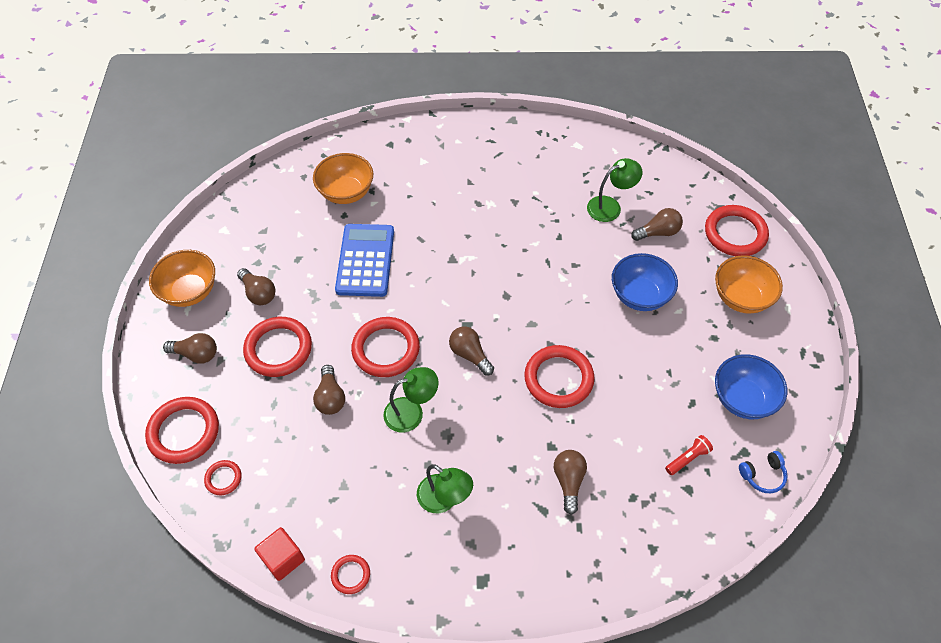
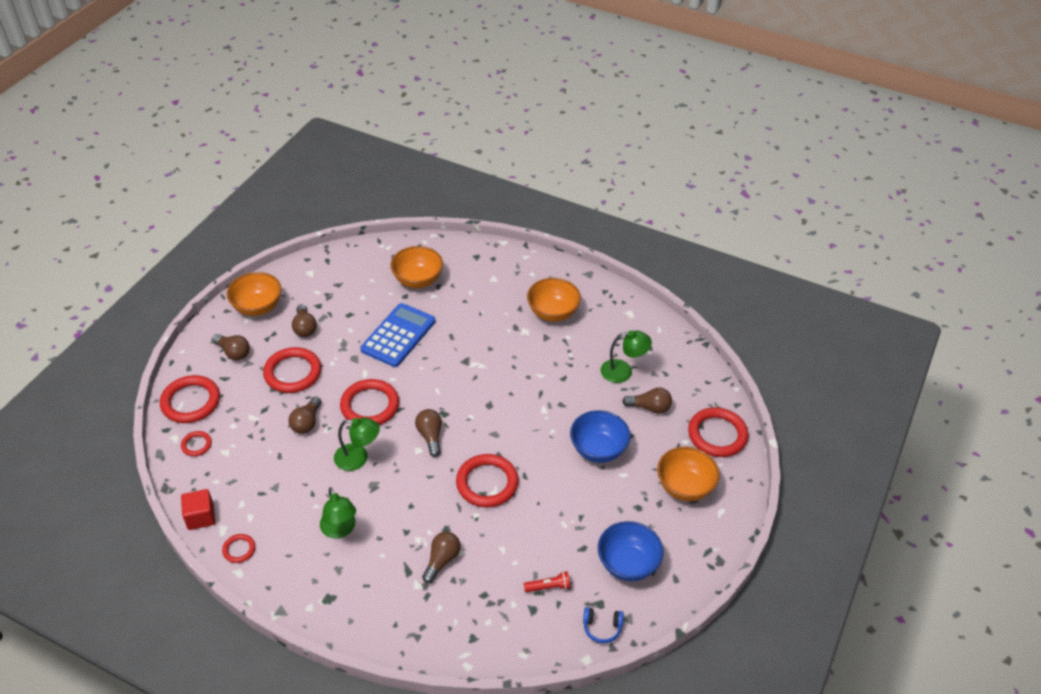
camera: 25 degrees right, 10 degrees down
(505, 173) = (553, 313): none -> orange bowl

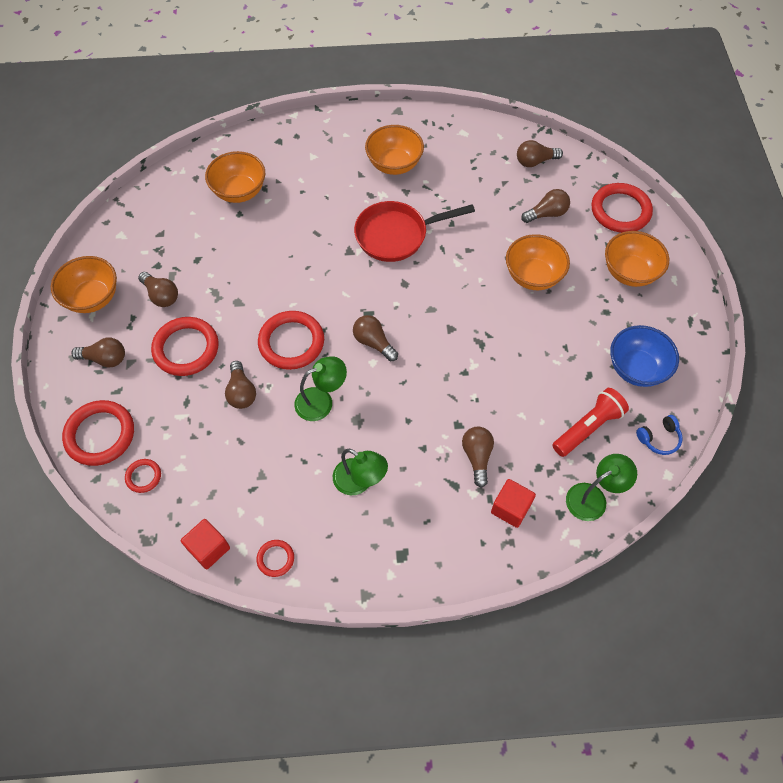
camera: 30 degrees left, 15 degrees up
(398, 335) = (264, 257): blue calculator -> none
(437, 612) = (510, 508): none -> red cube
(487, 483) = (460, 360): red ring -> none
(511, 366) = (396, 235): none -> red pan
(549, 587) = (588, 427): red flashlight -> red flashlight, size x1.72
(598, 449) = (533, 276): blue bowl -> orange bowl
(623, 371) = (499, 191): green lamp -> green lamp (593, 497)
(673, 362) = (535, 161): none -> brown light bulb

